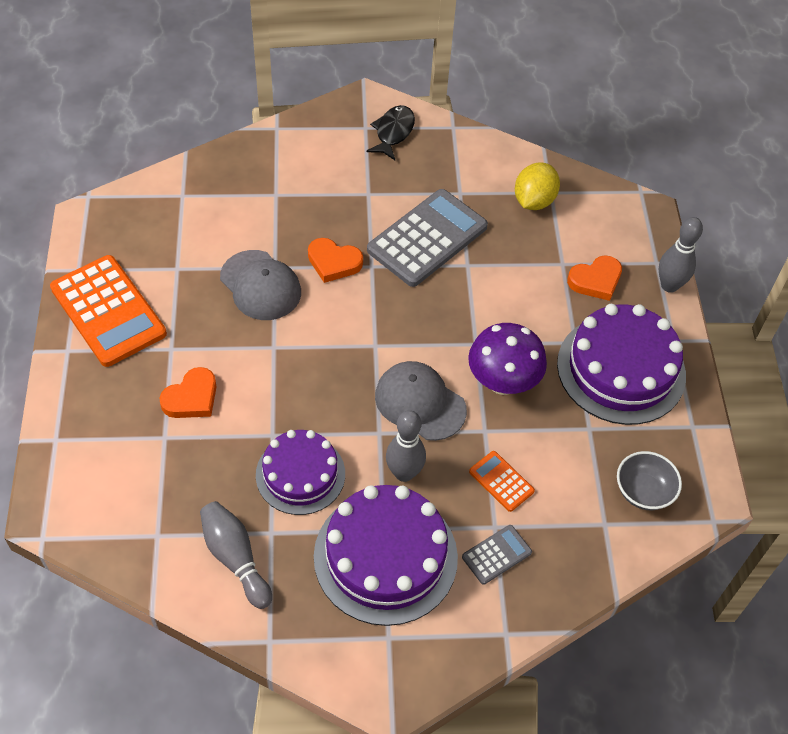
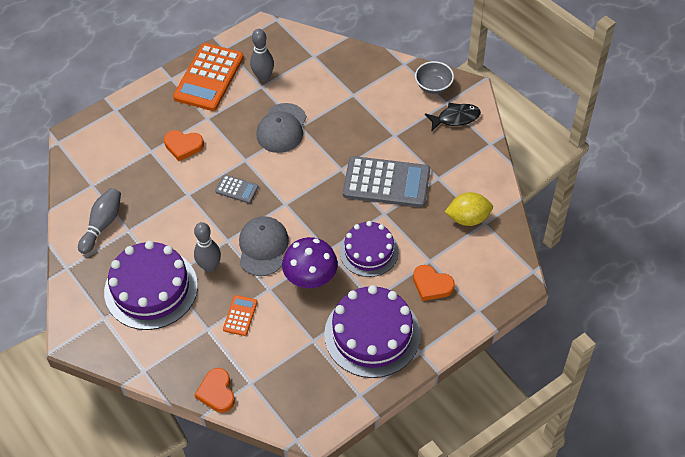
camera: 60 degrees right, 0 degrees up
(300, 474) = (173, 221): purple cake -> purple cake (369, 251)
(334, 262) = (327, 150): orange heart -> orange heart (217, 392)
(496, 555) = (190, 339): grey calculator -> grey calculator (237, 189)
(643, 491) = (289, 391): grey bowl -> grey bowl (433, 86)
(669, 285) = (464, 327): grey bowling pin -> grey bowling pin (263, 77)

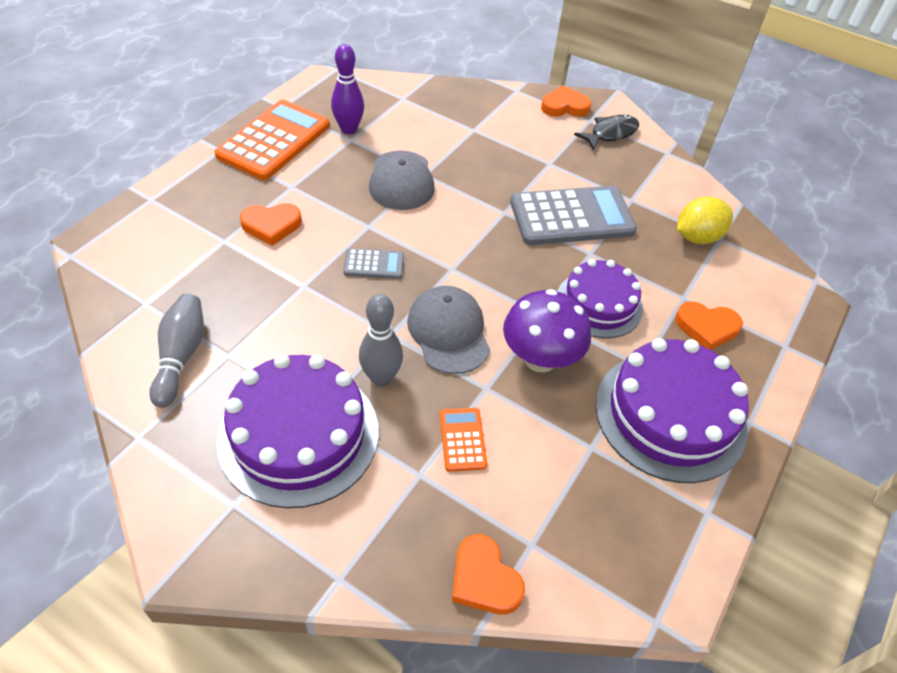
camera: 25 degrees left, 5 degrees down
(208, 77) = (274, 141): orange calculator -> orange calculator turned 150 degrees counterclockwise
(263, 77) = (349, 129): grey bowling pin -> purple bowling pin
(433, 86) = (564, 106): grey bowl -> orange heart

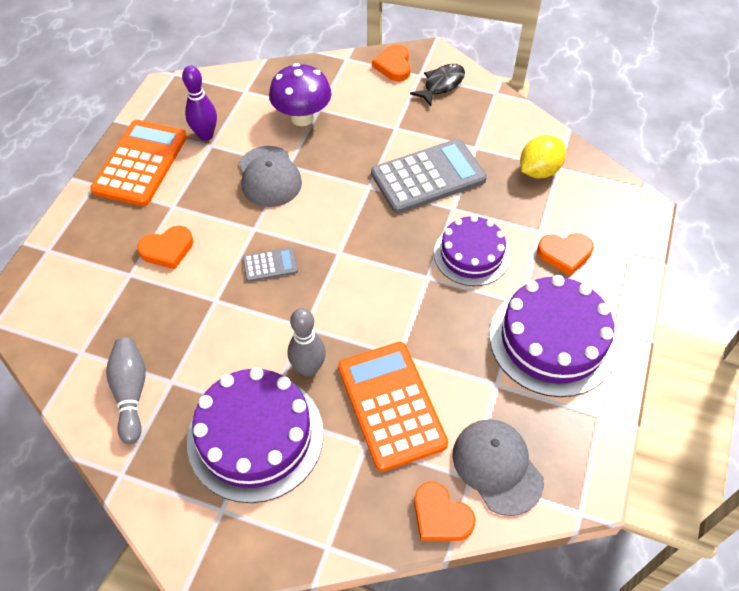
camera: 10 degrees left, 5 degrees up
(448, 332) = (353, 312): grey cap -> grey cap (497, 467)
(462, 439) = (391, 405): orange calculator -> orange calculator, size x2.14
(540, 359) = (435, 317): purple mushroom -> purple mushroom (302, 117)
(564, 106) = (394, 66): orange heart -> orange heart turned 75 degrees counterclockwise

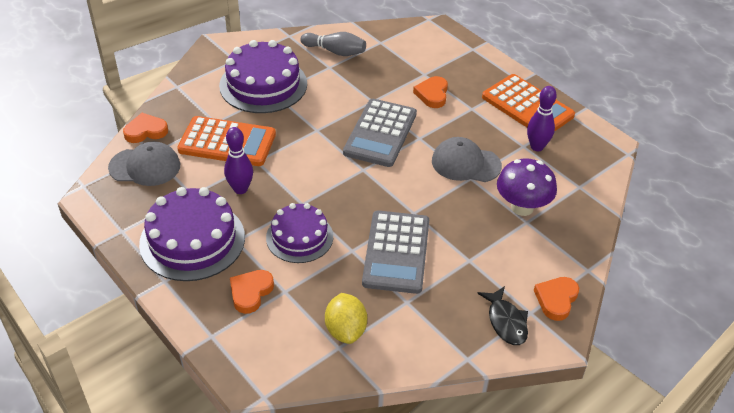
camera: 120 degrees right, 10 degrees down
(270, 265) = (380, 133): grey calculator -> grey calculator, size x2.14
(308, 368) = (285, 120): grey bowling pin -> none
(394, 66) = (556, 299): orange heart -> orange heart turned 90 degrees counterclockwise
(451, 343) = (240, 189): none -> purple bowling pin

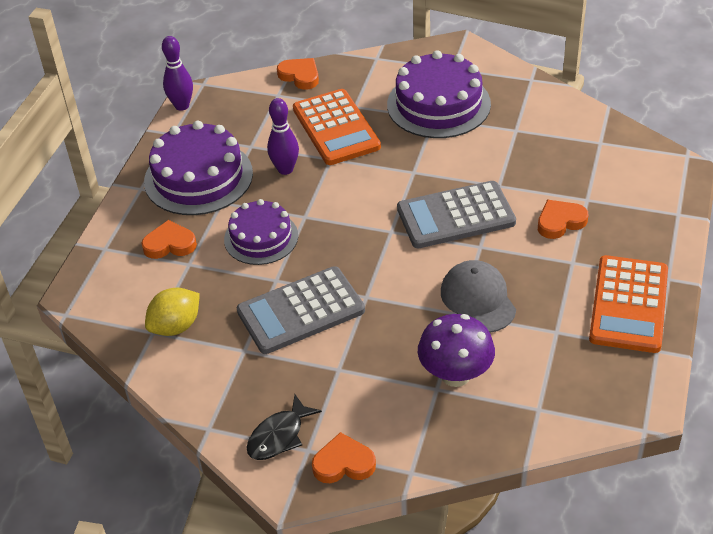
camera: 60 degrees right, 0 degrees up
(145, 166) = (257, 101): grey cap -> none
(335, 51) = (545, 121): grey bowling pin -> none
(537, 147) = (567, 343): purple bowling pin -> purple bowling pin (182, 106)

